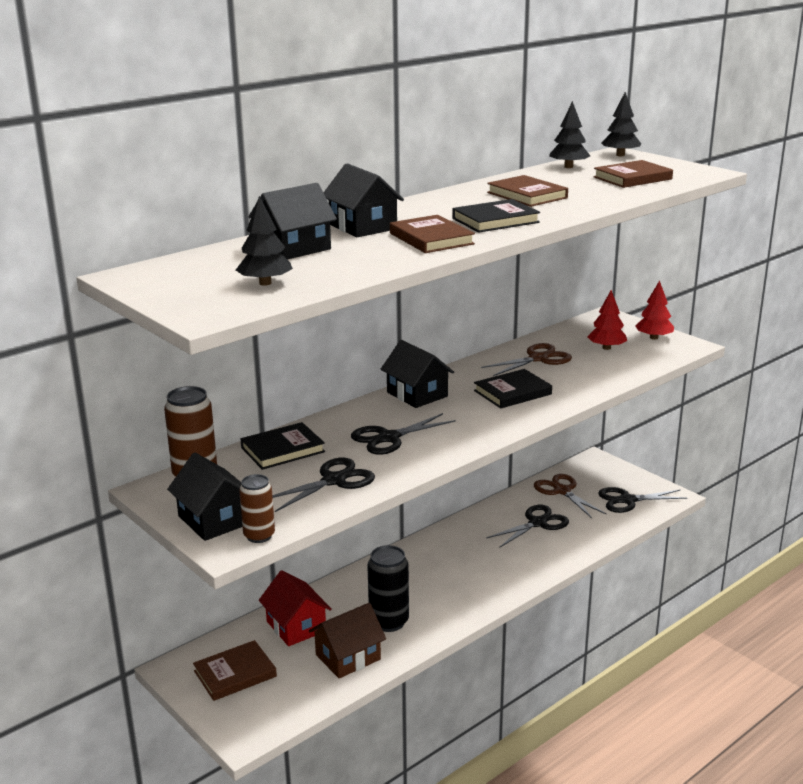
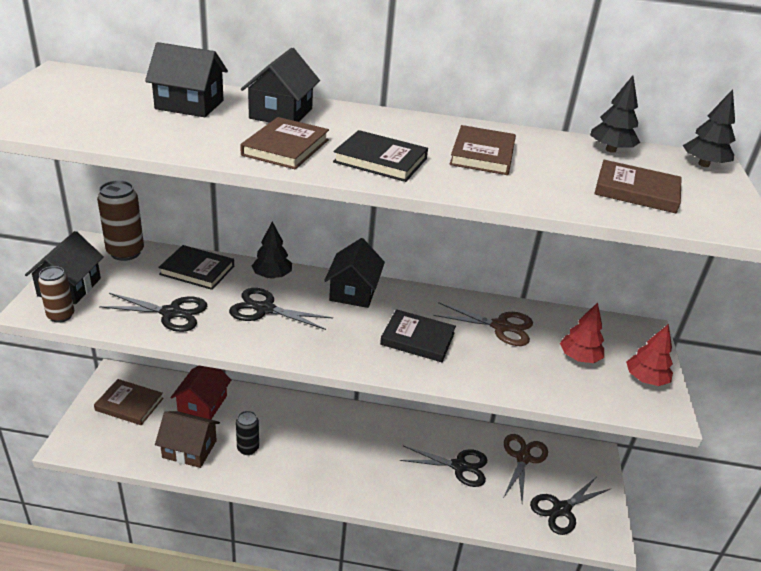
camera: 45 degrees right, 10 degrees up
(265, 283) = (90, 118): black tree -> black tree (272, 276)
(389, 622) = (248, 448): black can -> black can, size x0.64
(627, 500) = (561, 509): black scissors -> black scissors turned 75 degrees counterclockwise

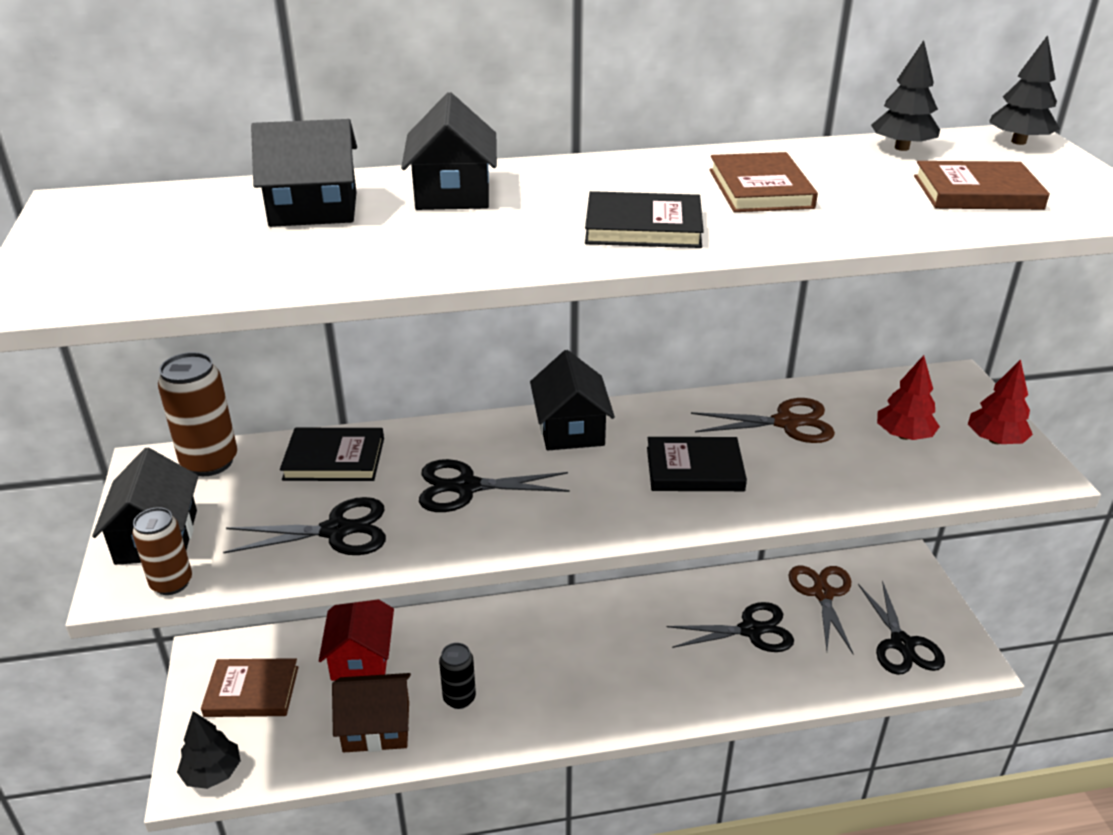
camera: 15 degrees left, 0 degrees up
(272, 276) = (446, 438): black tree -> black tree (212, 773)
(285, 147) = (504, 239): brown book -> none
(561, 509) = (902, 644): black scissors -> black scissors turned 45 degrees counterclockwise

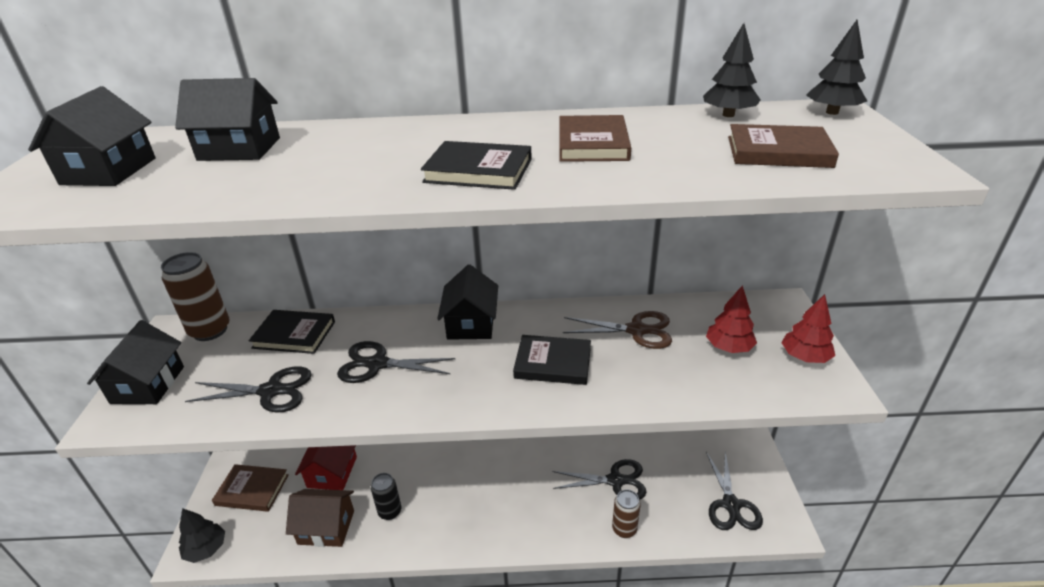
camera: 10 degrees right, 0 degrees up
(171, 583) = (140, 422): brown can -> brown can (624, 529)
(453, 193) = (350, 140): black house -> black house (109, 171)
(822, 593) = (677, 456): brown scissors -> none

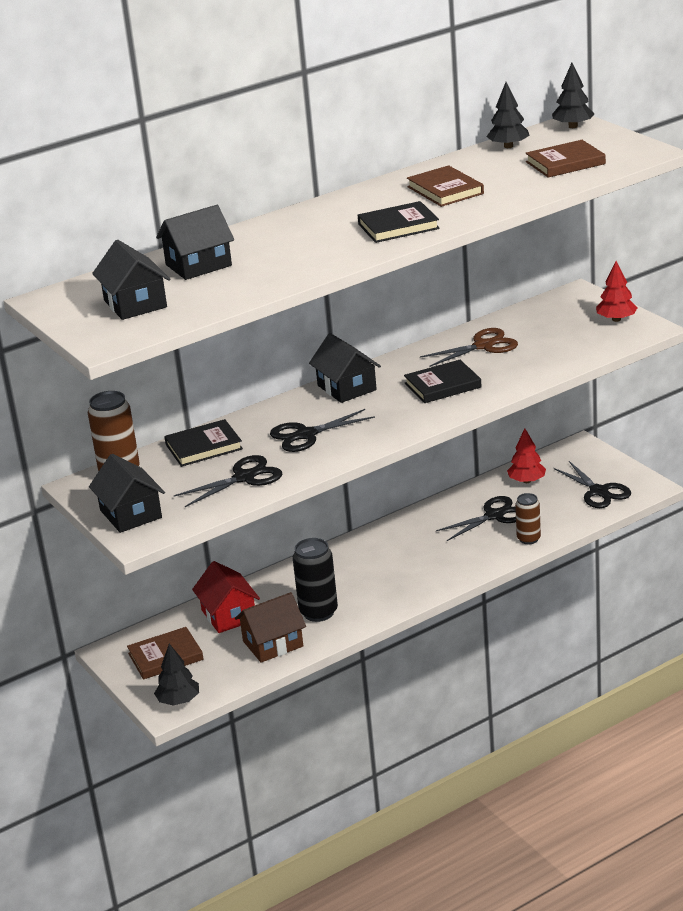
camera: 30 degrees left, 5 degrees down
(390, 511) = (318, 612): black can -> black can, size x1.57
(728, 347) = (560, 332): red tree -> red tree (526, 481)

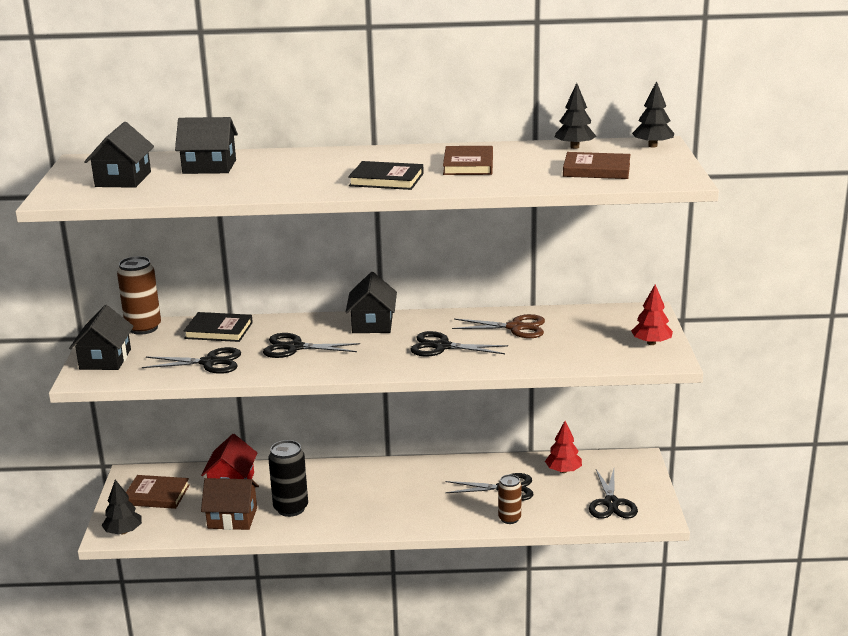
camera: 30 degrees right, 5 degrees down
(443, 385) = (442, 347): black book -> black scissors

